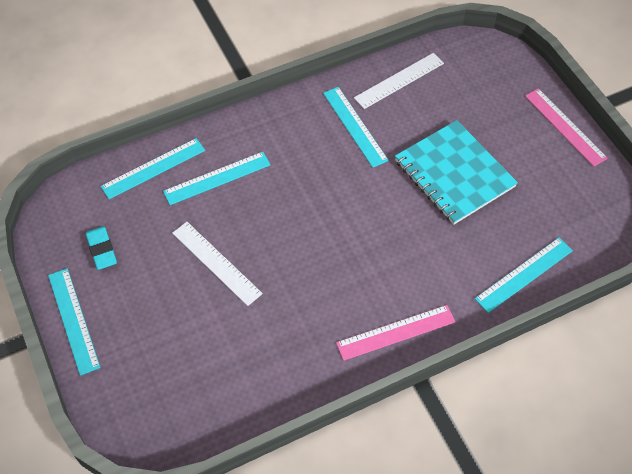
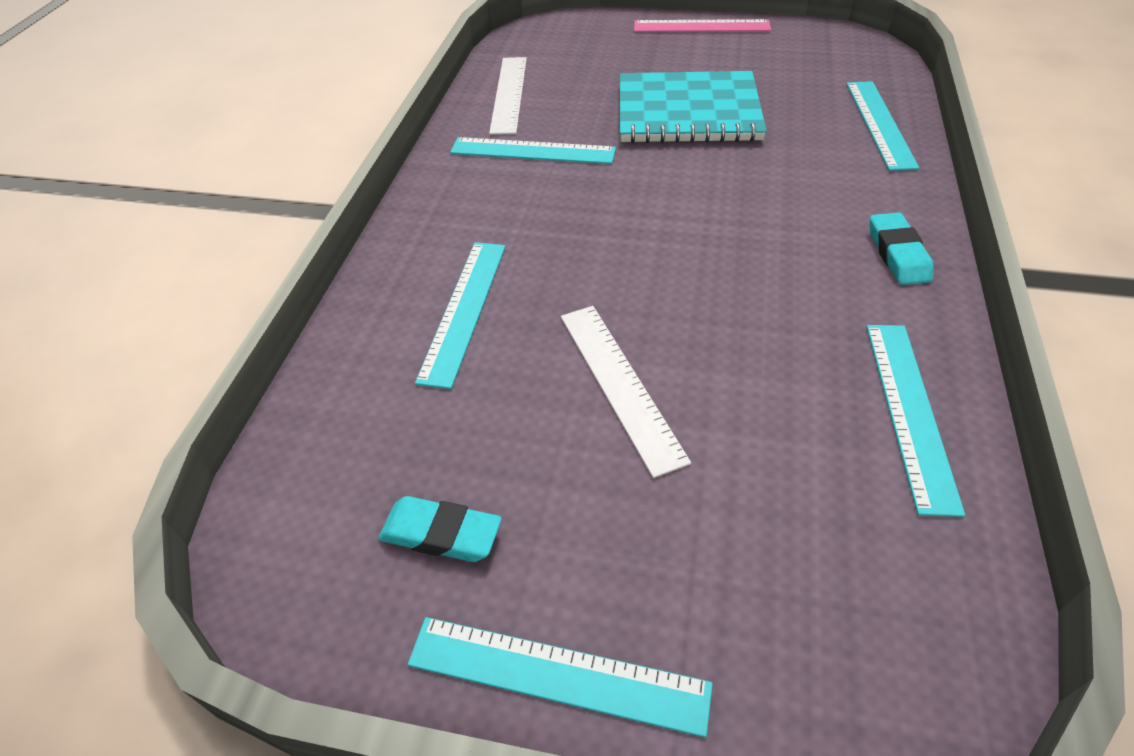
camera: 50 degrees left, 10 degrees down
(153, 168) = (358, 375): turquoise ruler -> turquoise ruler (910, 411)
(216, 263) = (619, 384): white ruler -> white ruler turned 75 degrees clockwise
(396, 332) = (898, 254): pink ruler -> turquoise eraser

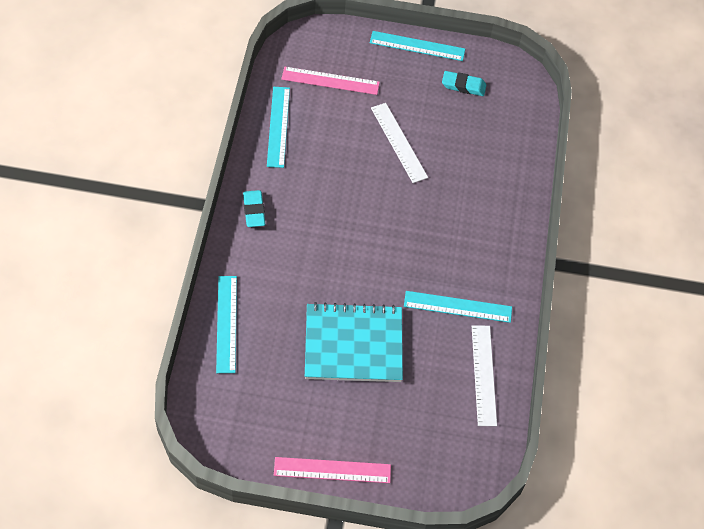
camera: 170 degrees right, 10 degrees up
(464, 310) = (476, 184): turquoise ruler -> none
(810, 540) = (330, 81): none -> pink ruler

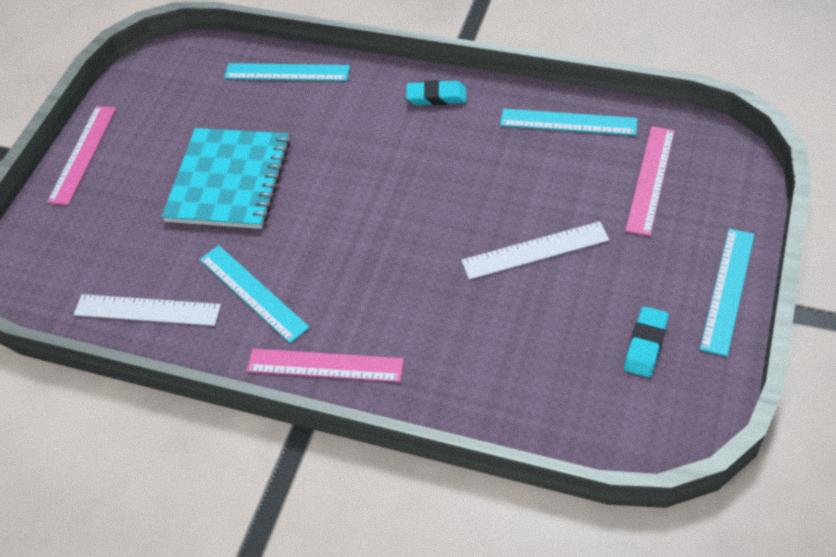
camera: 110 degrees right, 5 degrees down
(458, 306) = (253, 292): turquoise ruler -> turquoise ruler turned 60 degrees counterclockwise
(508, 252) = (325, 365): none -> pink ruler

